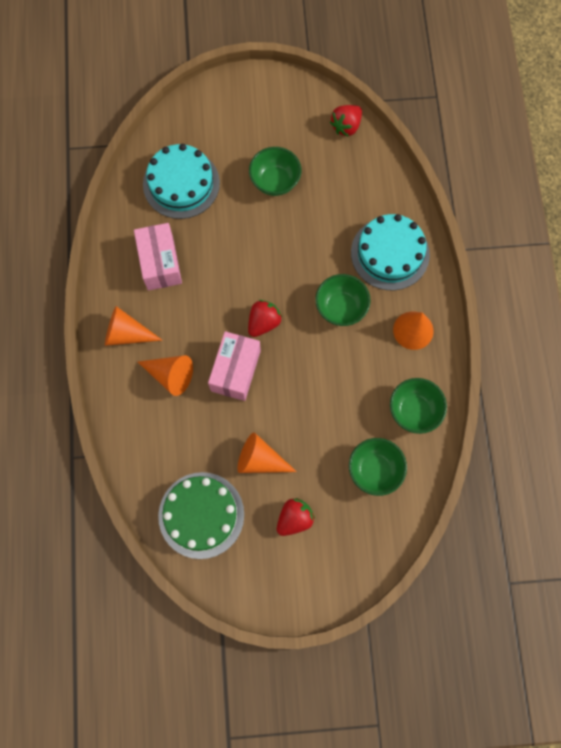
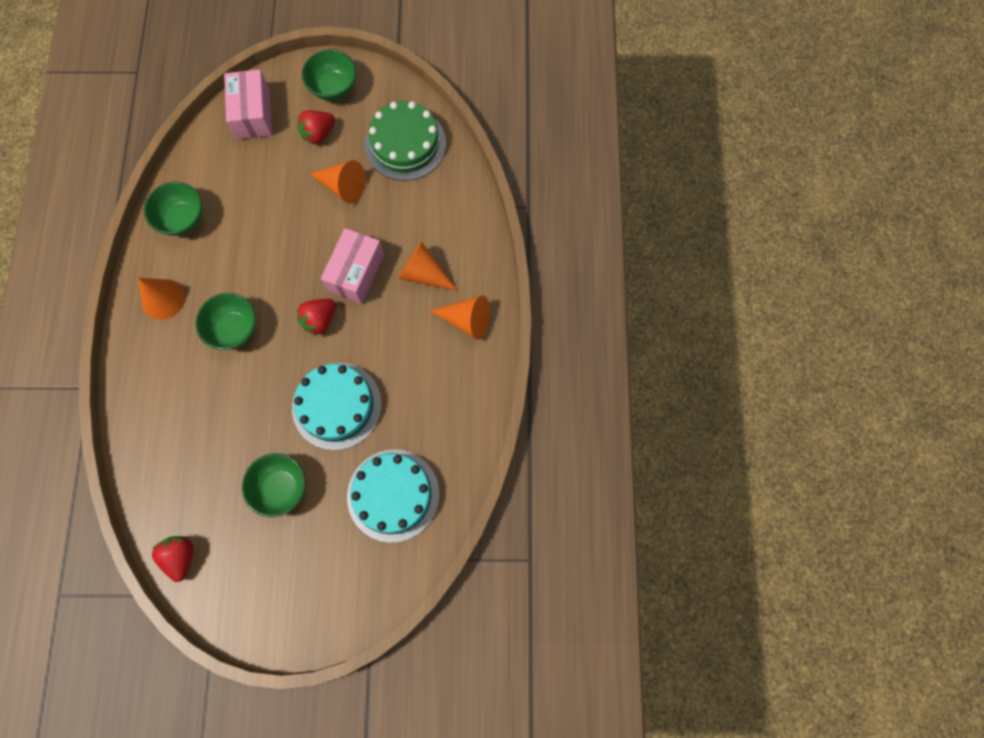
camera: 175 degrees left, 0 degrees up
(160, 263) = (425, 397): pink box -> pink box (253, 114)
(346, 126) = (181, 556): red strawberry -> red strawberry turned 60 degrees counterclockwise
(374, 470) = (234, 169): green bowl -> green bowl (334, 88)
(390, 253) = (167, 386): turquoise cake -> turquoise cake (337, 405)

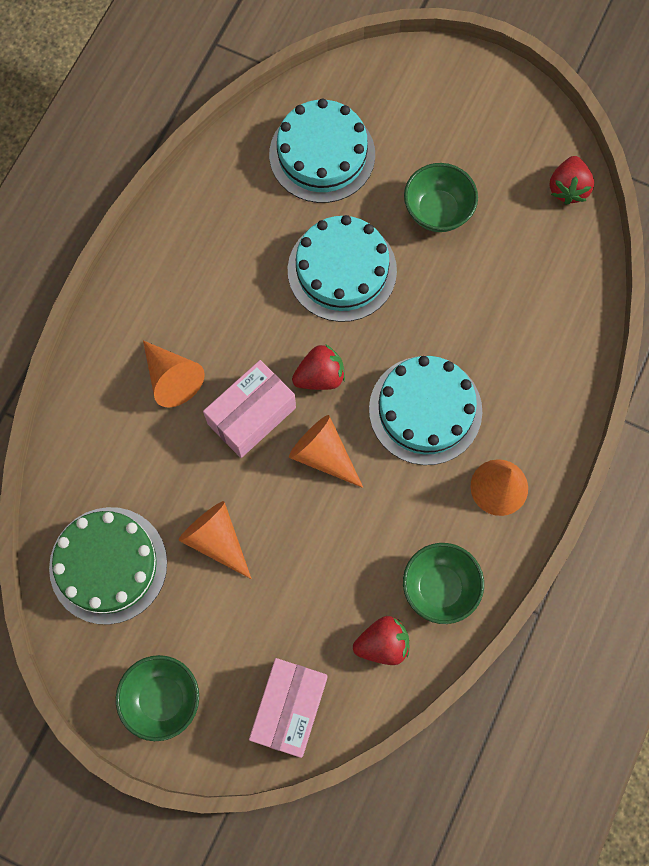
camera: 155 degrees left, 0 degrees up
(234, 329) = (425, 410): green bowl -> turquoise cake
(318, 134) = (214, 634): red strawberry -> red strawberry (382, 643)
(467, 320) = (151, 301): orange cone -> orange cone (323, 455)

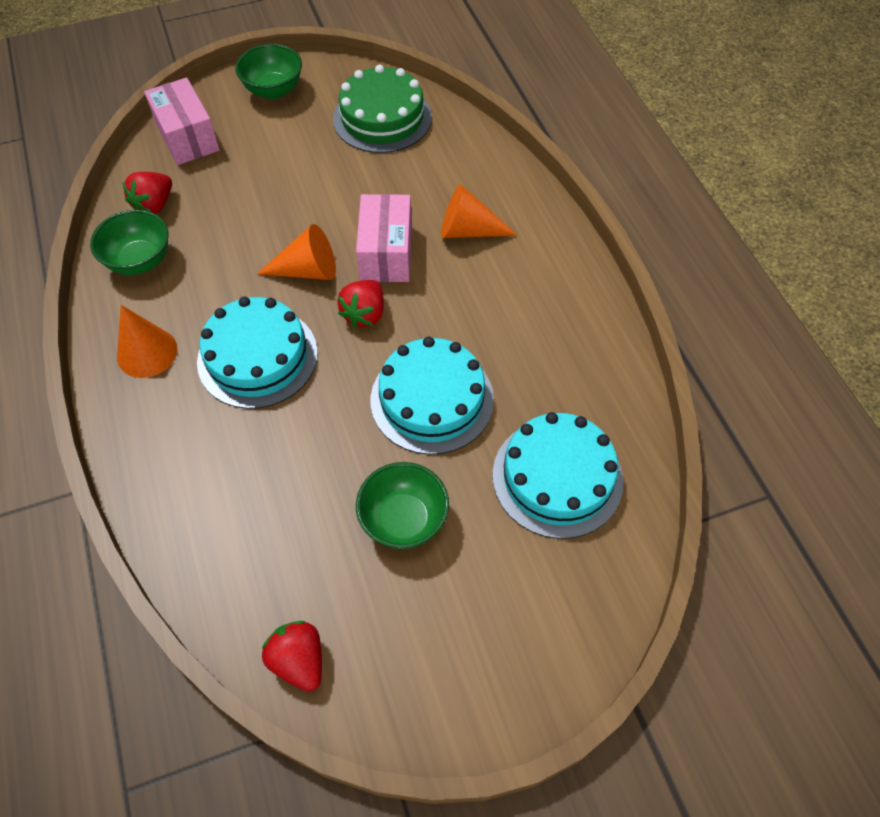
camera: 135 degrees right, 15 degrees down
(216, 540) = (328, 175): orange cone -> none

